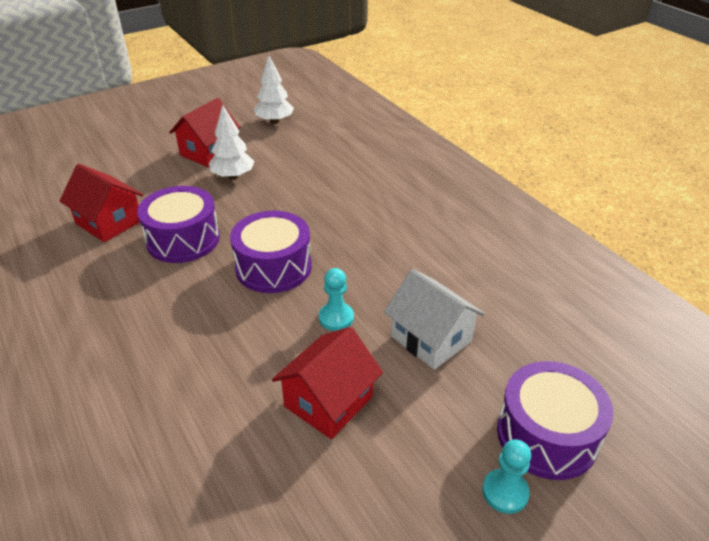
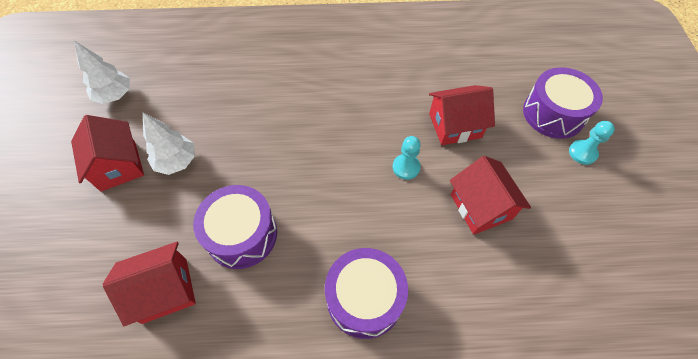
camera: 60 degrees left, 20 degrees up
(273, 267) = (325, 182): purple drum -> purple drum (364, 298)
(431, 339) = (455, 125): white house -> red house

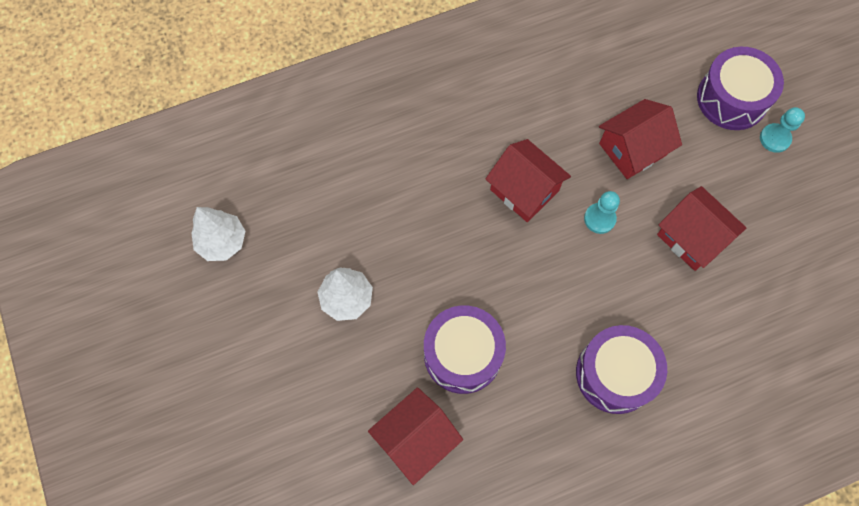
camera: 20 degrees left, 10 degrees up
(118, 166) = (283, 327): red house -> red house (524, 190)

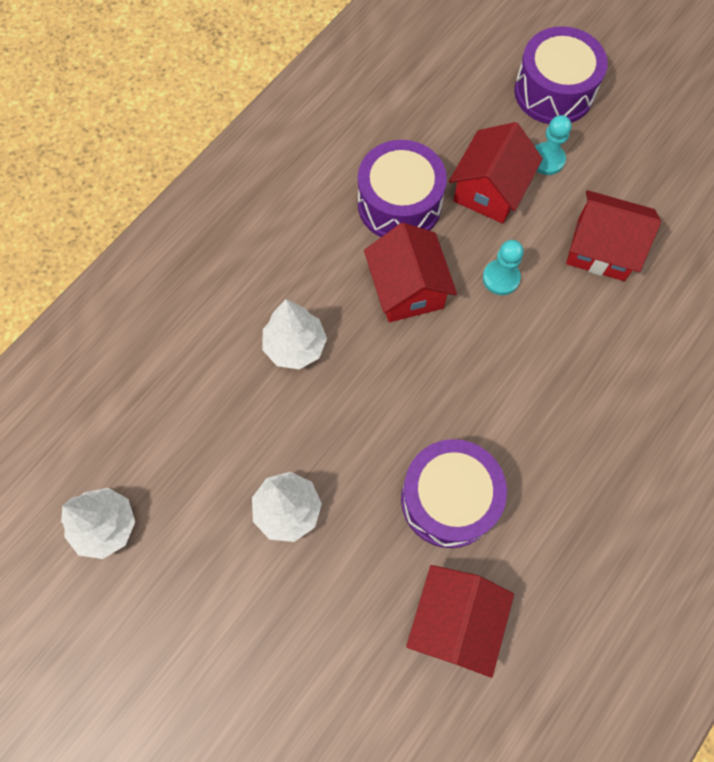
camera: 30 degrees left, 0 degrees up
(419, 189) = (295, 346): none -> white tree
(524, 190) = (407, 289): red house -> red house turned 60 degrees clockwise
(615, 374) = (613, 430): purple drum -> purple drum (399, 204)
(775, 138) = (617, 110): turquoise pawn -> turquoise pawn (547, 160)

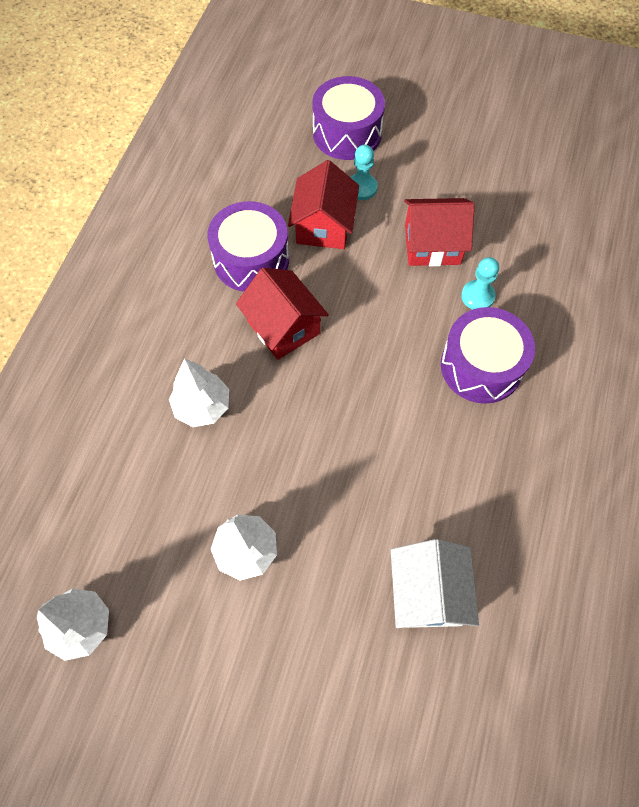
camera: 20 degrees left, 5 degrees down
(449, 499) = (384, 491): purple drum -> purple drum (481, 366)
(455, 621) = (427, 593): red house -> white house
(501, 278) = (359, 293): turquoise pawn -> turquoise pawn (477, 296)

